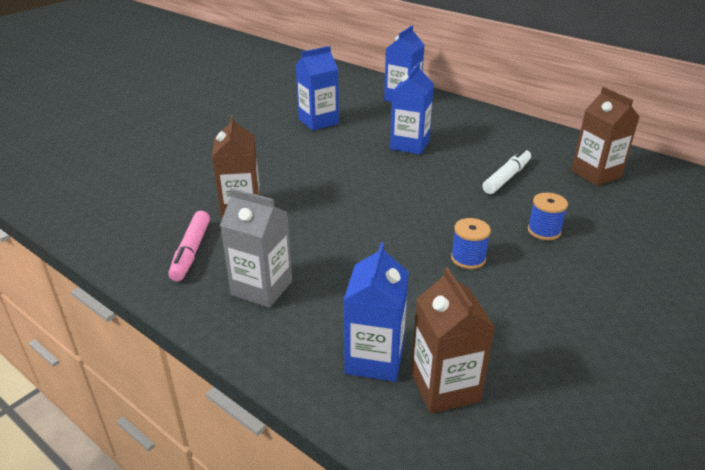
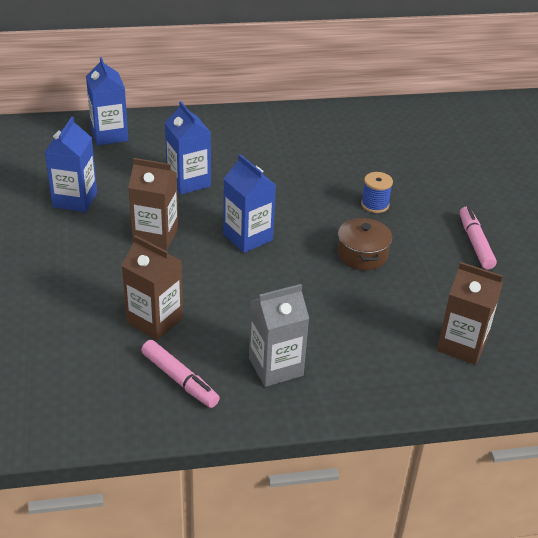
camera: 50 degrees left, 5 degrees up
(374, 359) = (408, 358): blue carton -> blue carton (248, 237)
(468, 258) = (362, 255): blue spool -> brown pot
(507, 177) = (297, 173): white marker -> none
(596, 174) = (345, 137): brown carton -> brown carton (155, 236)
(607, 315) = (475, 243): none -> pink marker

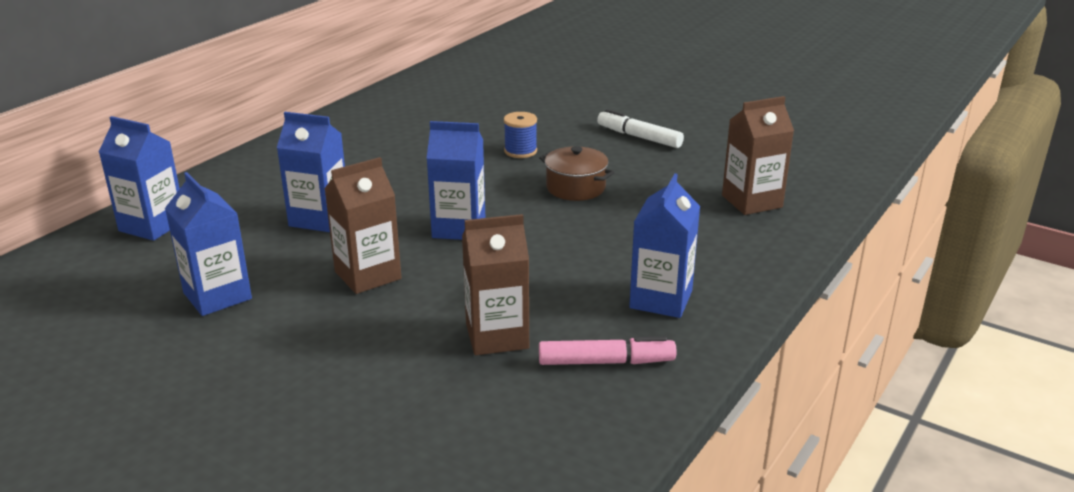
camera: 45 degrees left, 10 degrees down
(275, 367) = (661, 299): grey carton -> blue carton
(475, 243) = (639, 137): pink marker -> white marker

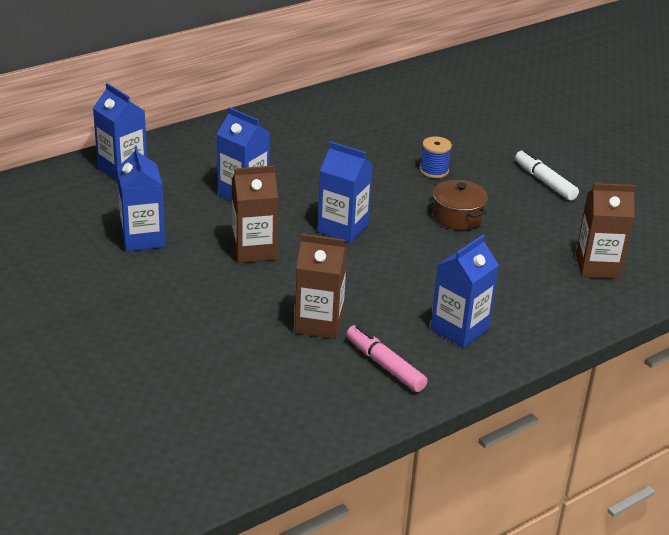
camera: 20 degrees right, 5 degrees up
(606, 362) = (385, 365): pink marker -> pink marker turned 150 degrees counterclockwise

